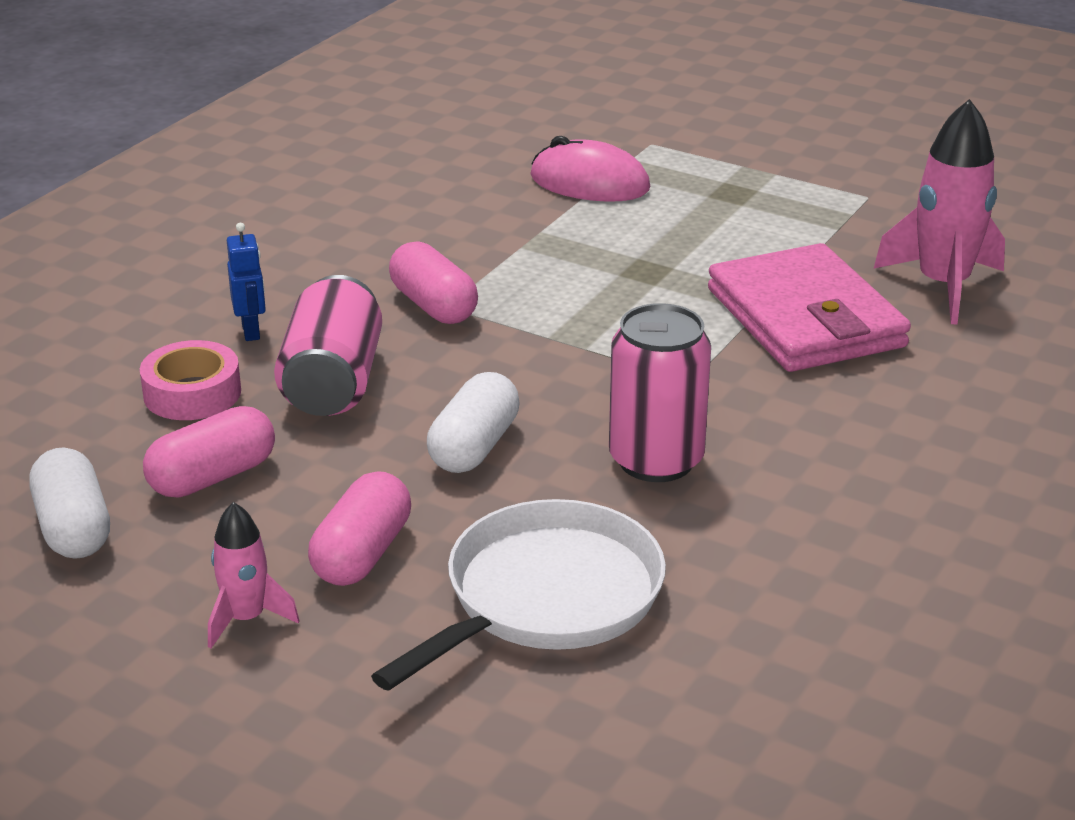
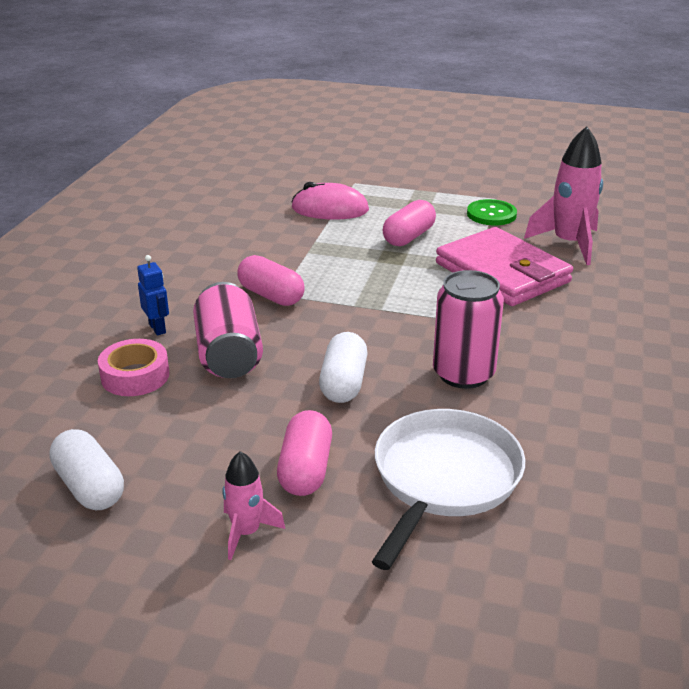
camera: 15 degrees left, 0 degrees up
(213, 477) = (175, 432): pink capsule -> pink capsule (409, 237)
(844, 222) = (491, 214): none -> green button

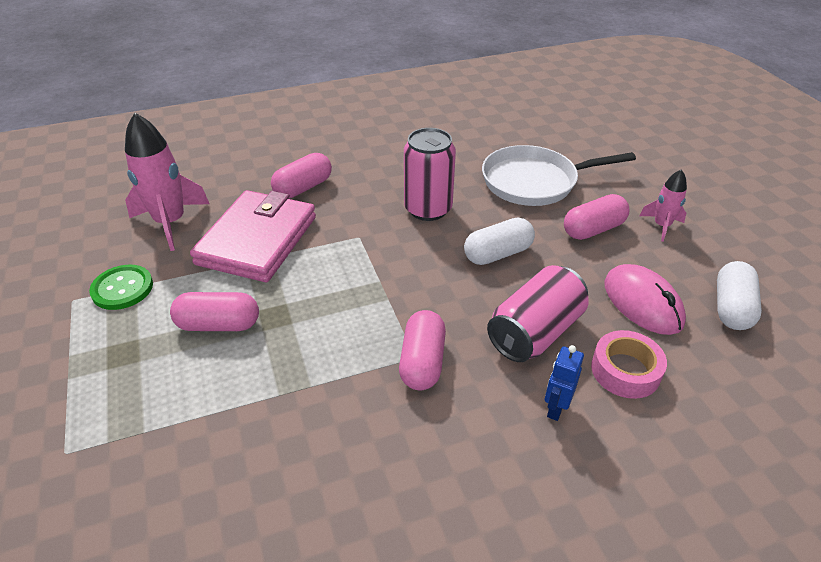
camera: 125 degrees left, 10 degrees up
(330, 209) = (176, 430): pink mouse -> pink mouse (642, 303)
(575, 316) = (303, 188): none -> pink capsule

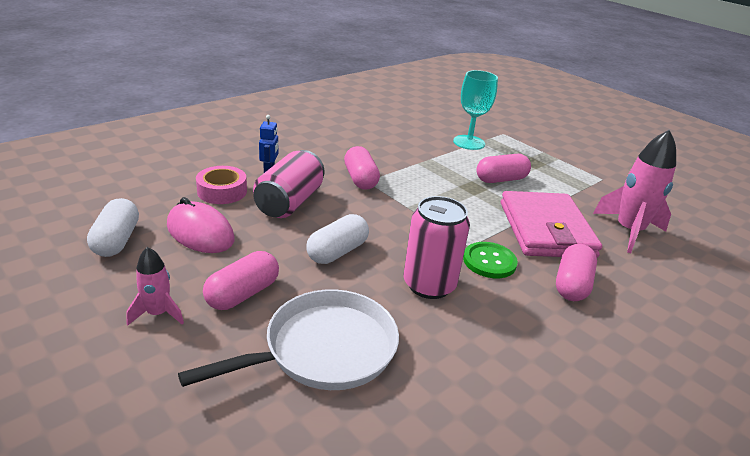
camera: 155 degrees right, 10 degrees down
(122, 288) = (585, 188): green button -> green button (489, 261)
(167, 431) = (469, 142): none -> turquoise goblet

